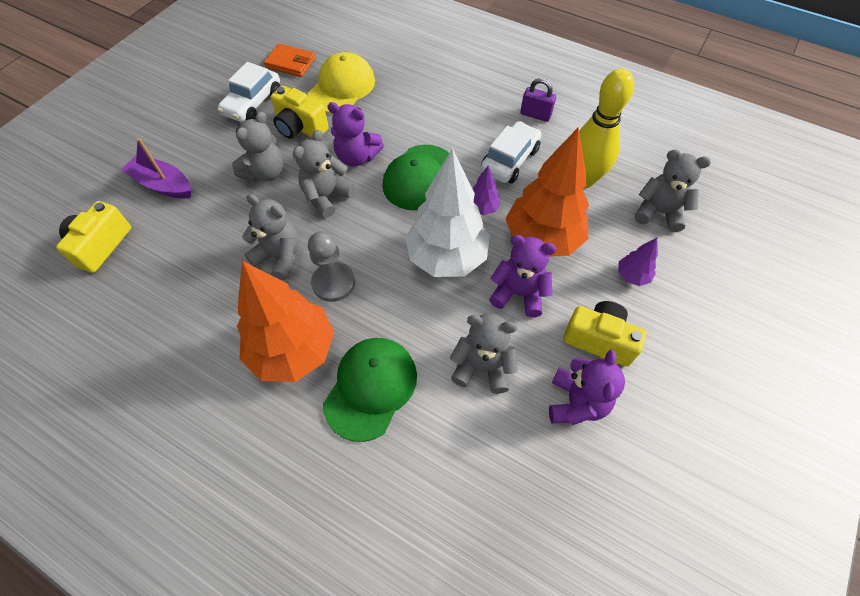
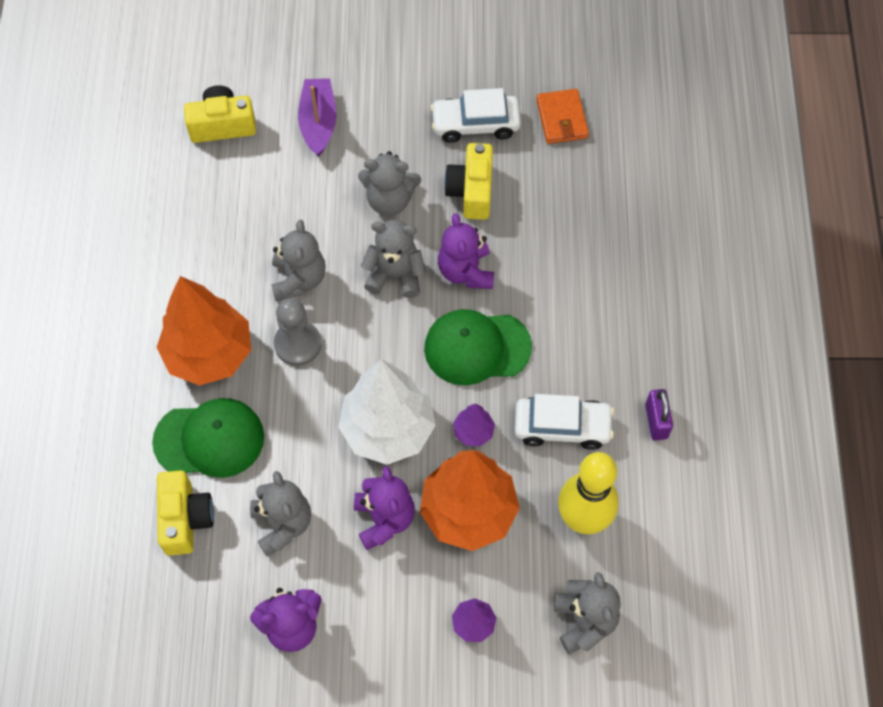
camera: 60 degrees right, 5 degrees up
(342, 87) = (559, 194): yellow cap -> none
(599, 339) = (373, 620): yellow camera -> yellow camera (185, 519)

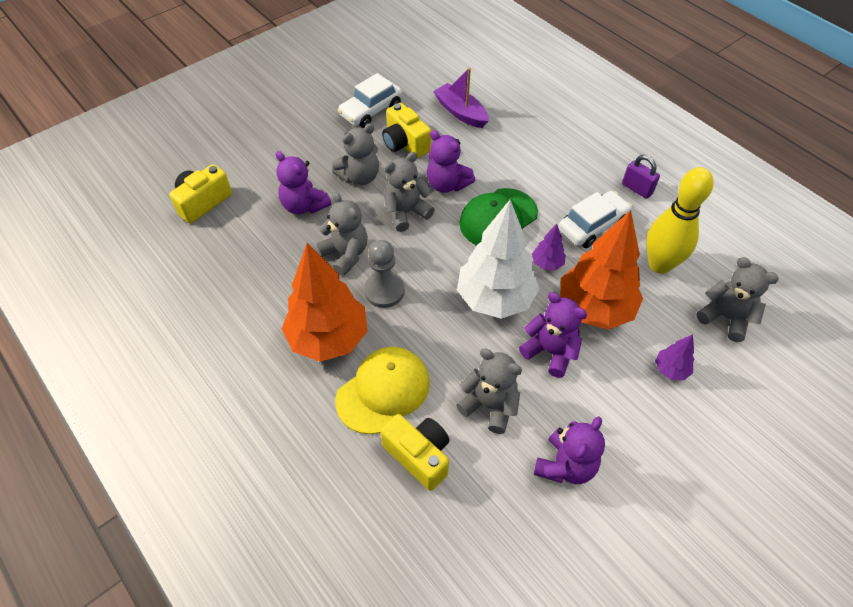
camera: 40 degrees left, 10 degrees down
(209, 439) = (383, 391): green cap -> yellow cap
(308, 196) = (304, 205): none -> purple teddy bear
(318, 122) = (269, 164): purple boat -> purple boat (461, 112)
(562, 119) = (418, 81): orange wallet -> none

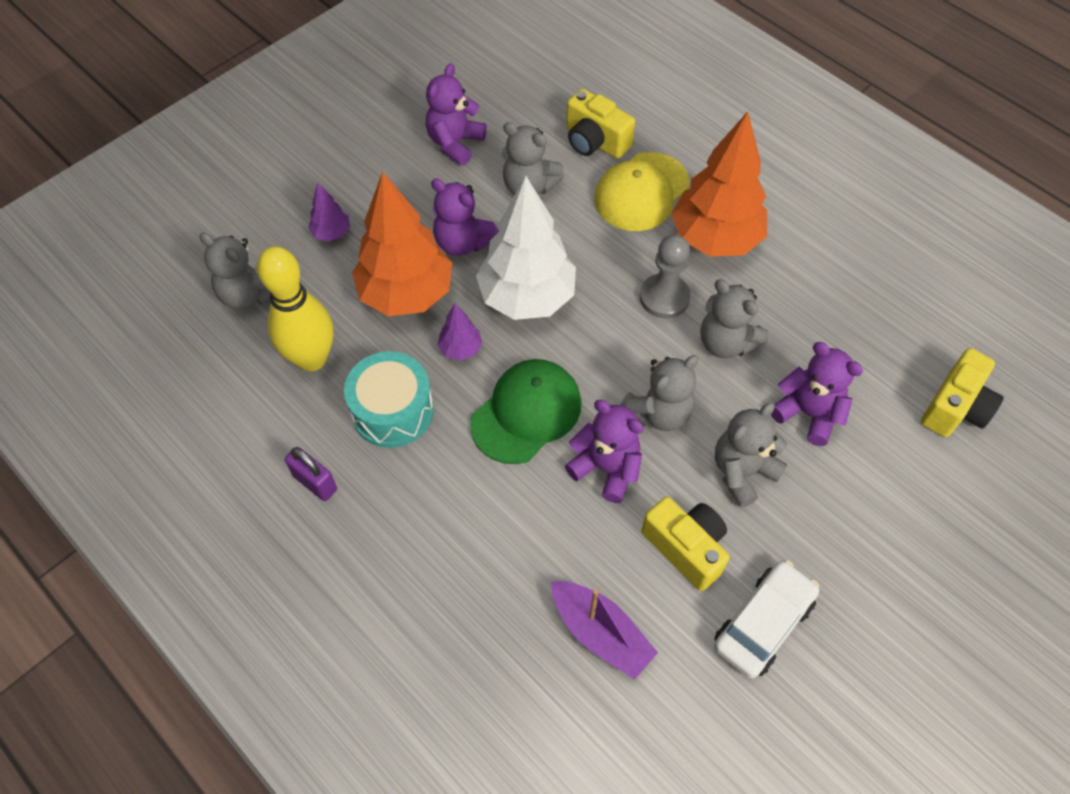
camera: 175 degrees right, 5 degrees up
(592, 226) = (392, 411): white car -> turquoise drum

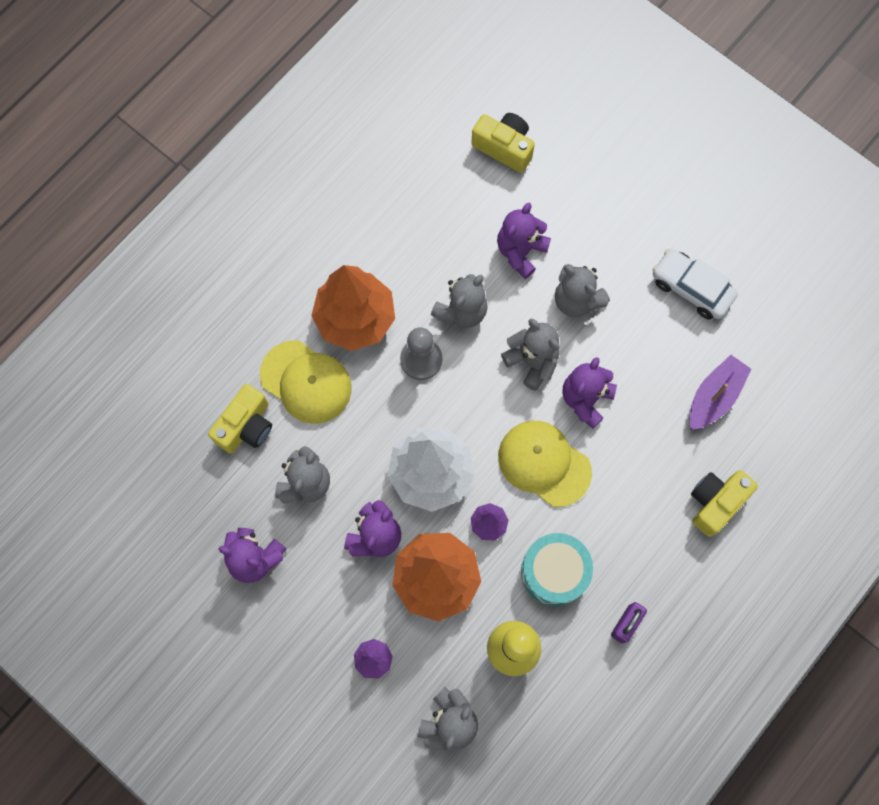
camera: 95 degrees left, 15 degrees up
(526, 413) = (544, 463): green cap -> yellow cap
(686, 548) = (642, 339): yellow camera -> yellow camera (715, 502)

